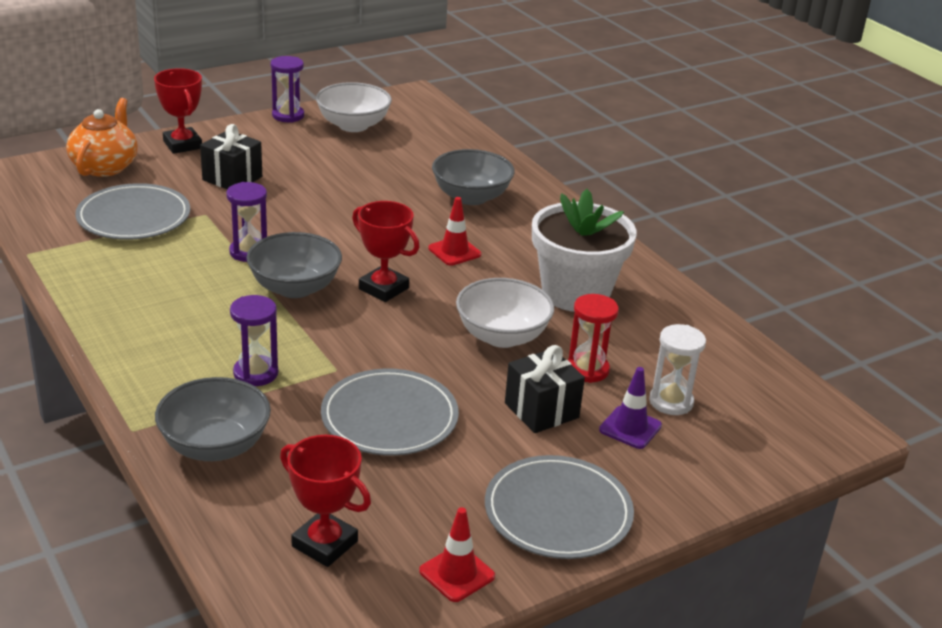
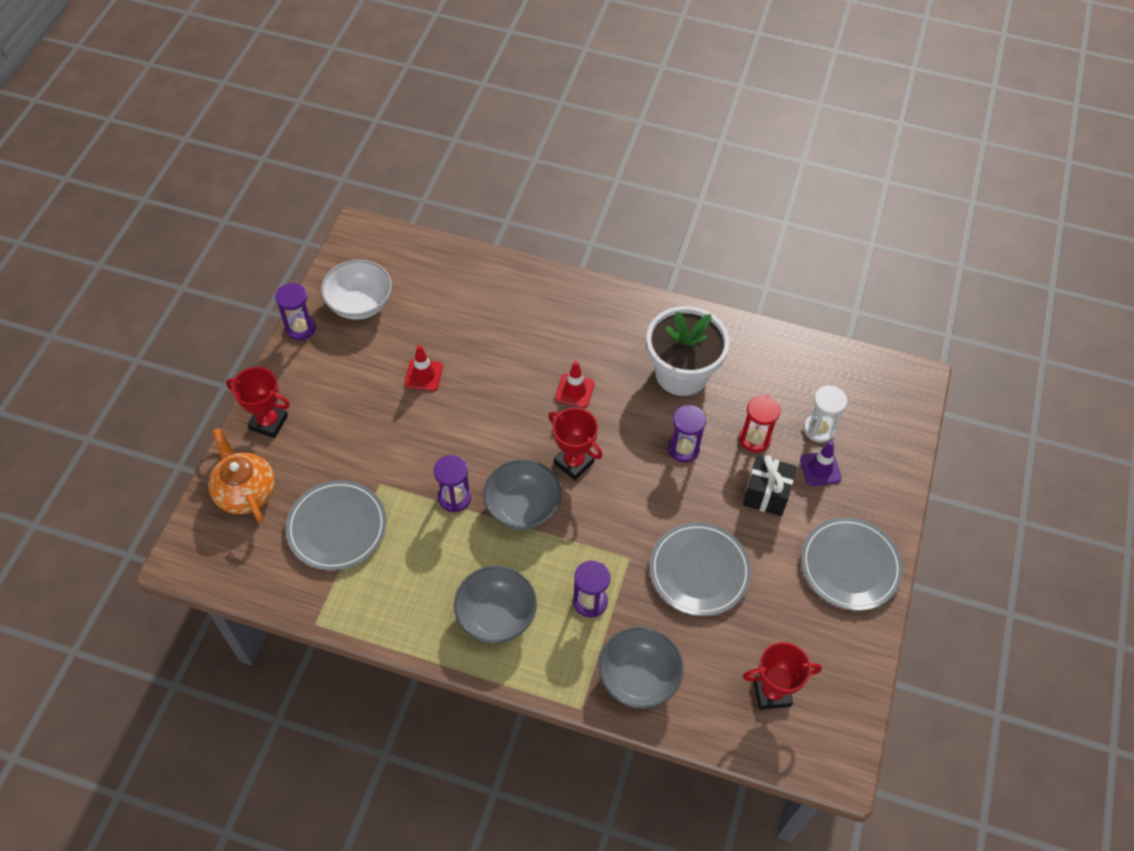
camera: 40 degrees left, 25 degrees up
(232, 178) = (350, 431): black gift -> none
(383, 288) = (573, 462): red trophy -> red trophy turned 45 degrees clockwise
(457, 574) = (850, 652): red traffic cone -> red traffic cone (423, 375)
(471, 197) = (524, 325): grey bowl -> grey bowl (496, 616)
(502, 336) = (683, 448): white bowl -> purple hourglass

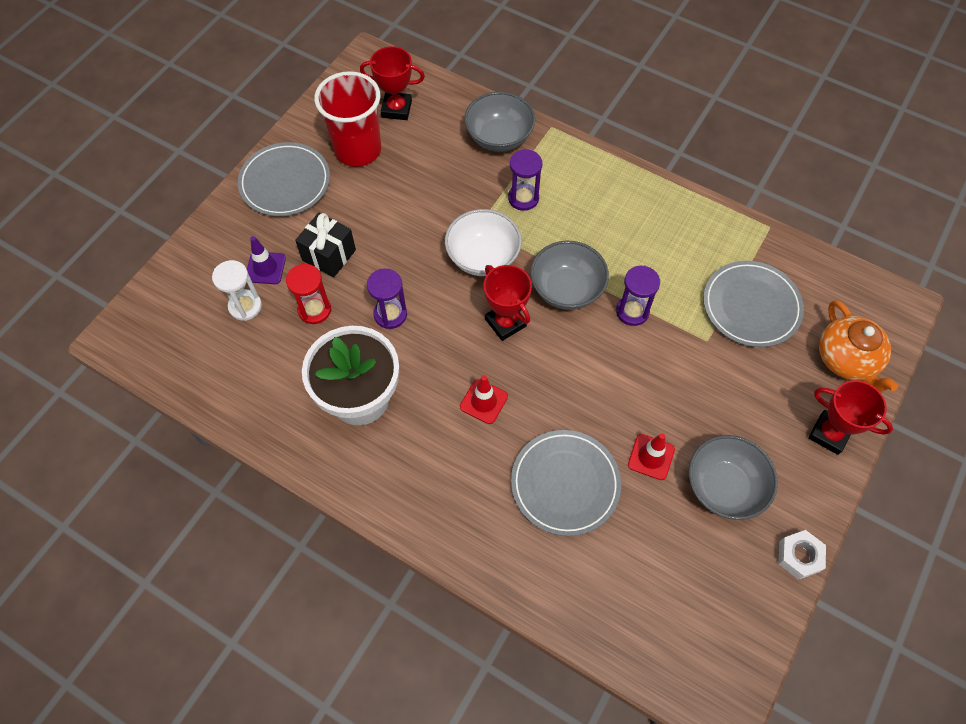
camera: 165 degrees left, 5 degrees up
(301, 328) = (799, 556): purple hourglass -> white nut
(360, 304) = (723, 578): white bowl -> white bowl (483, 257)
(496, 616) = (608, 203): grey bowl -> grey bowl (724, 487)
(699, 571) = (419, 203): grey plate -> grey plate (565, 484)
(792, 624) = (358, 150): none -> red cup

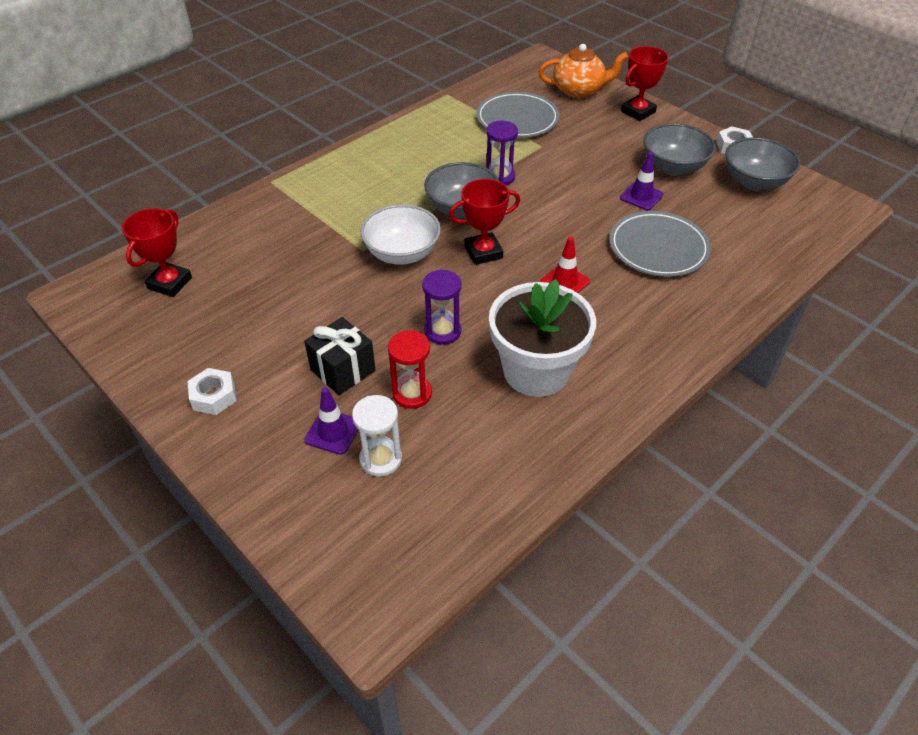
camera: 75 degrees left, 15 degrees down
(285, 182) = (214, 396): grey plate -> white nut
(358, 150) = (207, 324): red cup -> none
(499, 137) = (261, 216): grey bowl -> grey bowl (754, 182)
(523, 198) = (346, 215): purple hourglass -> none
(651, 457) = (641, 196): red traffic cone -> purple traffic cone

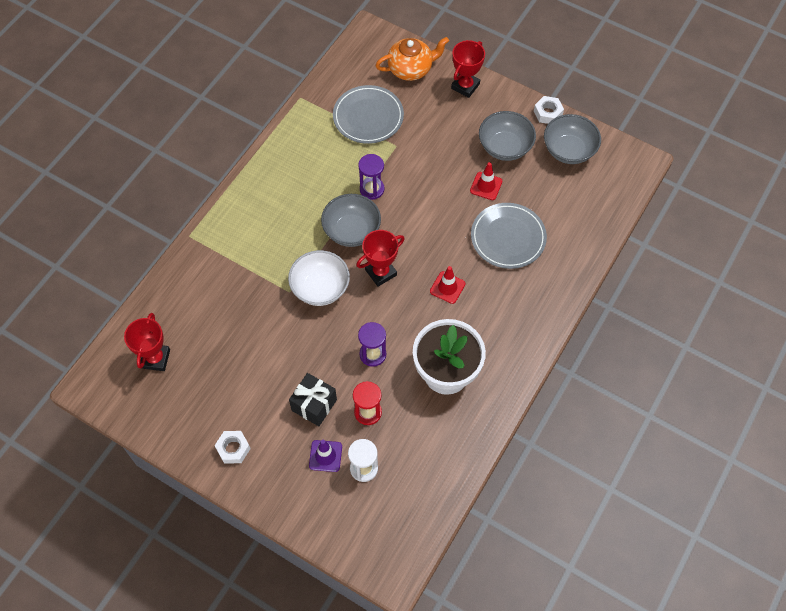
camera: 15 degrees left, 15 degrees up
(641, 196) = (486, 186): purple traffic cone -> red traffic cone

